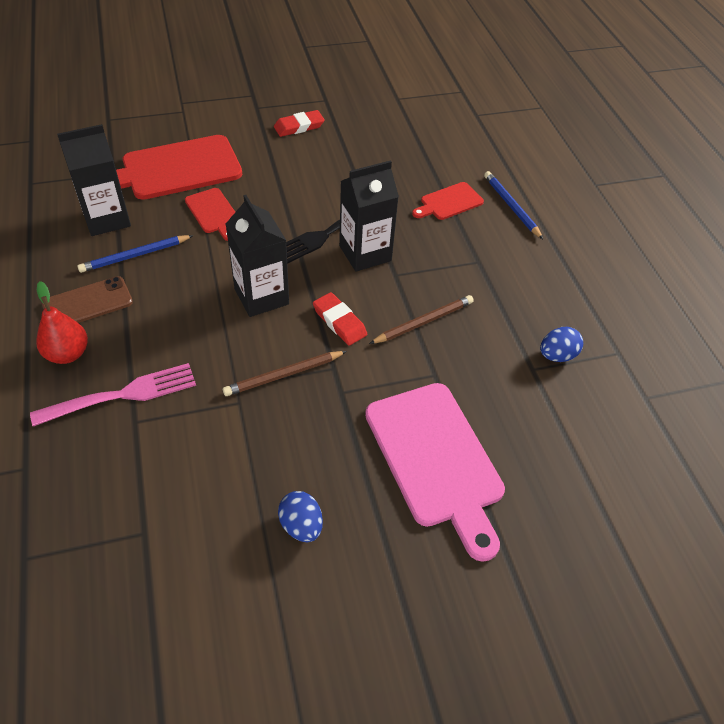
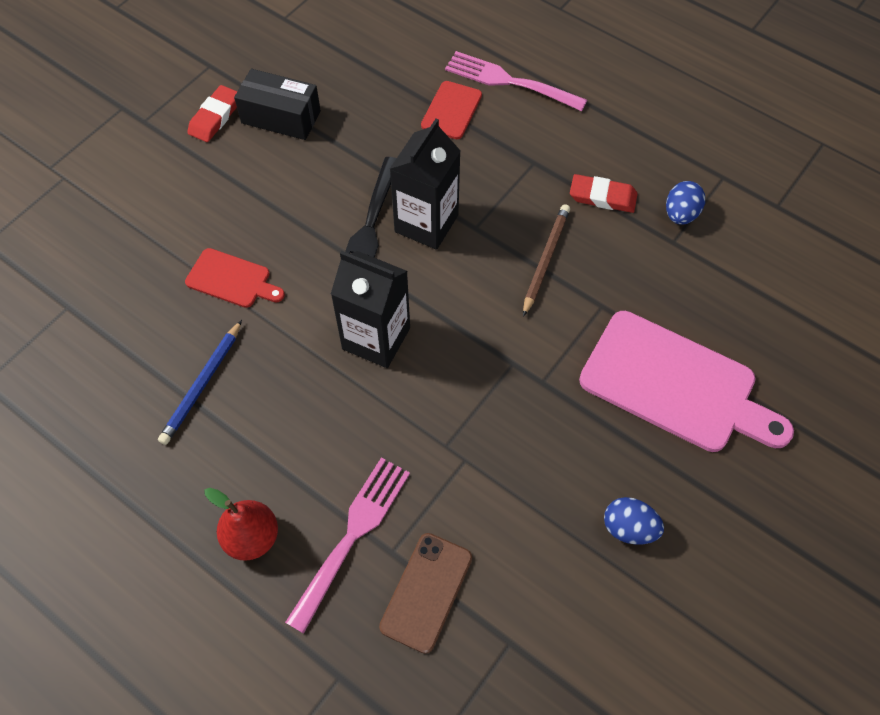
camera: 35 degrees left, 10 degrees up
(88, 303) = (211, 471): brown phone -> brown phone (426, 592)
(106, 219) = (124, 365): black carton -> none
(175, 169) = (135, 255): red cutting board -> none
(284, 375) = (477, 403): brown pencil -> none
(337, 147) = (281, 117): none -> black box
(339, 322) = (473, 313): red eraser -> red eraser (602, 197)
(511, 206) = (509, 81): blue pencil -> pink fork

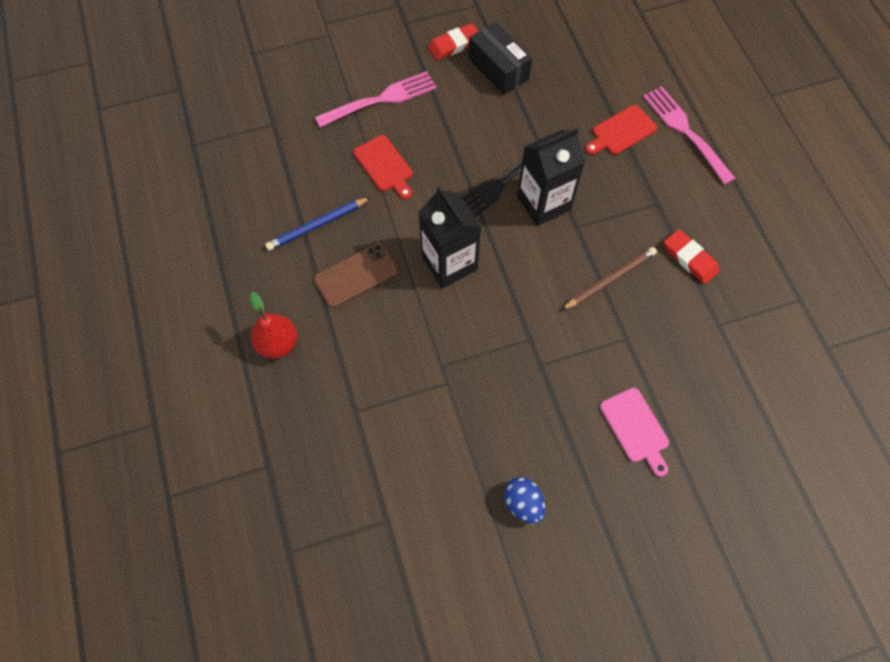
camera: 35 degrees right, 5 degrees up
(352, 536) = (338, 384): pink fork -> pink fork (381, 100)
(426, 592) = (358, 451): brown phone -> brown phone (356, 275)
(675, 385) = (636, 428): pink cutting board -> pink cutting board, size x0.51
(680, 214) = (741, 307): blue egg -> none

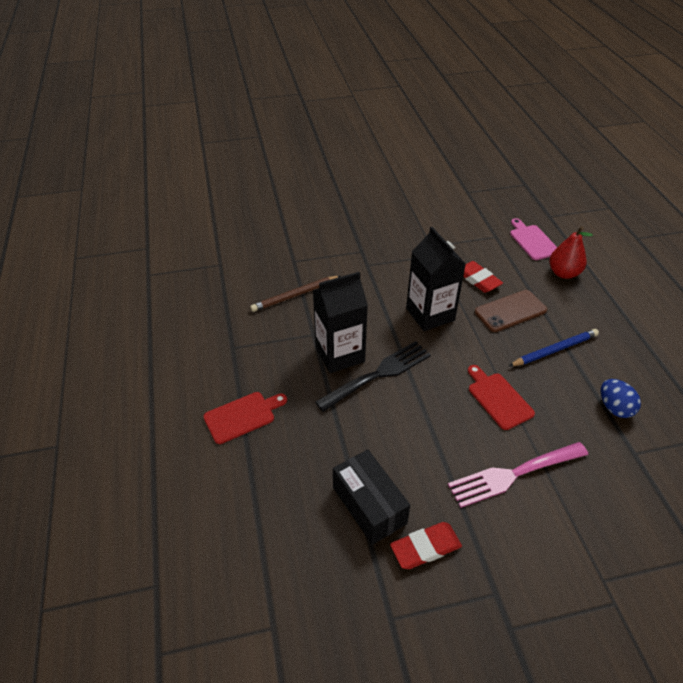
camera: 175 degrees left, 20 degrees down
(523, 503) = (383, 194): blue egg -> blue egg (614, 408)
(636, 428) = (302, 218): pink cutting board -> pink cutting board (532, 241)
(685, 131) = (174, 411): pink fork -> none
(690, 258) = (222, 305): red eraser -> red eraser (478, 279)

